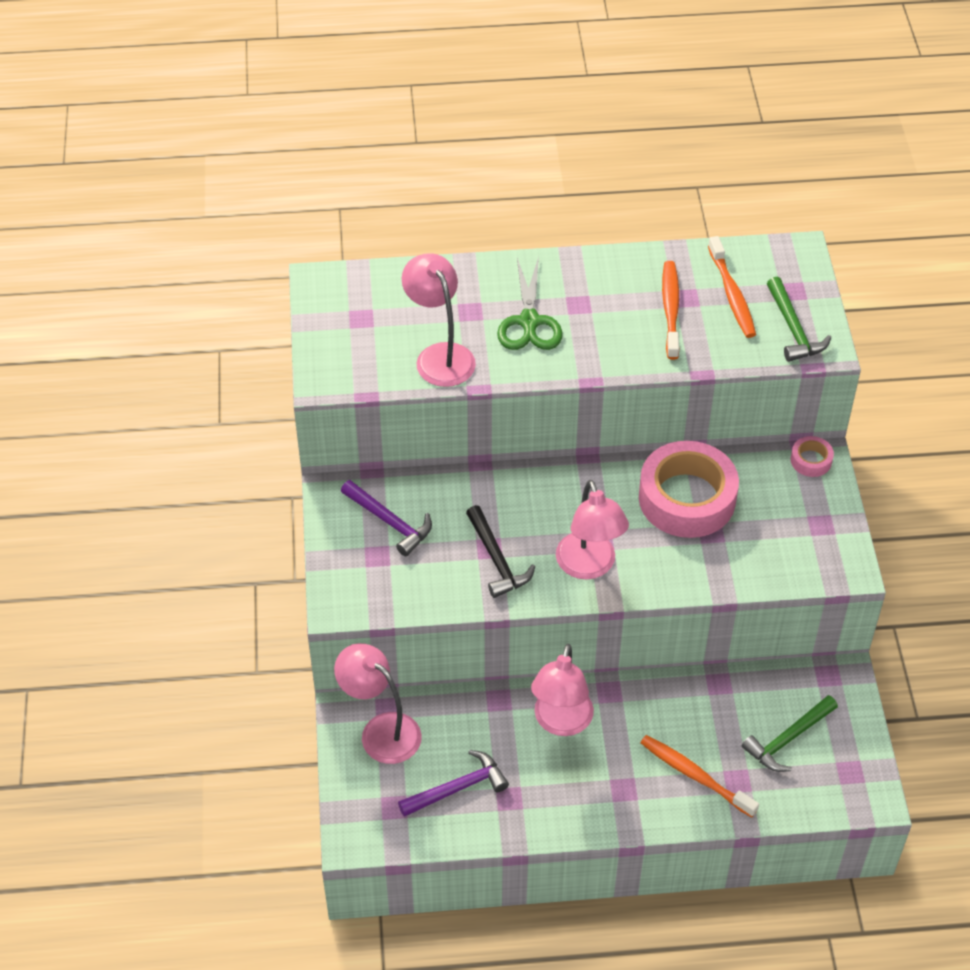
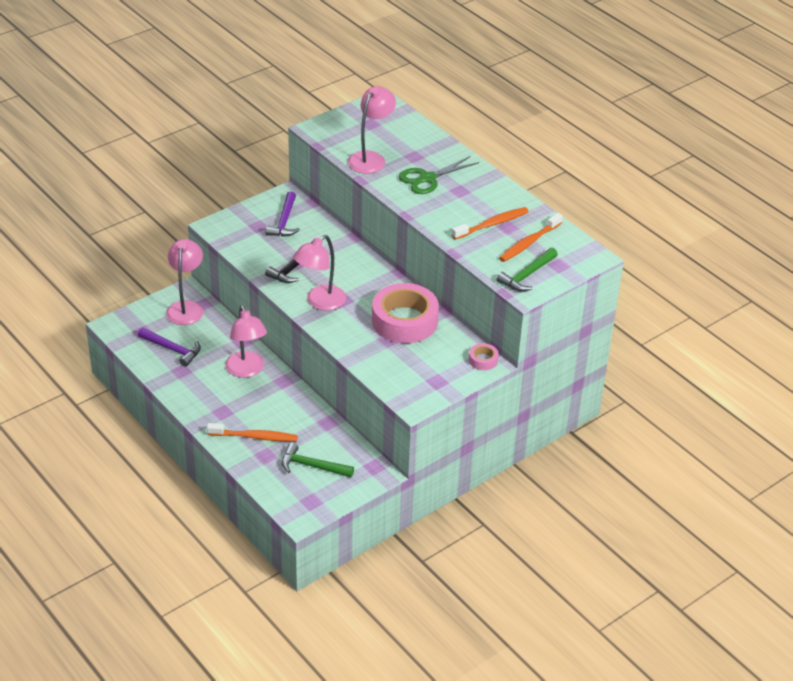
camera: 55 degrees right, 10 degrees down
(561, 722) = (246, 370): pink lamp -> pink lamp turned 90 degrees counterclockwise
(695, 776) = (254, 437): orange toothbrush -> orange toothbrush turned 90 degrees clockwise

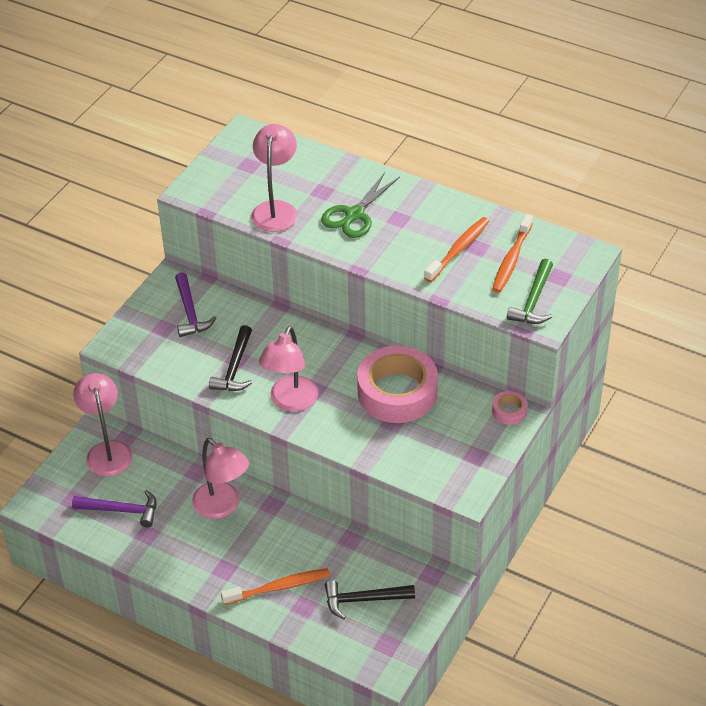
camera: 20 degrees left, 5 degrees up
(312, 466) = (363, 600): green hammer -> black hammer

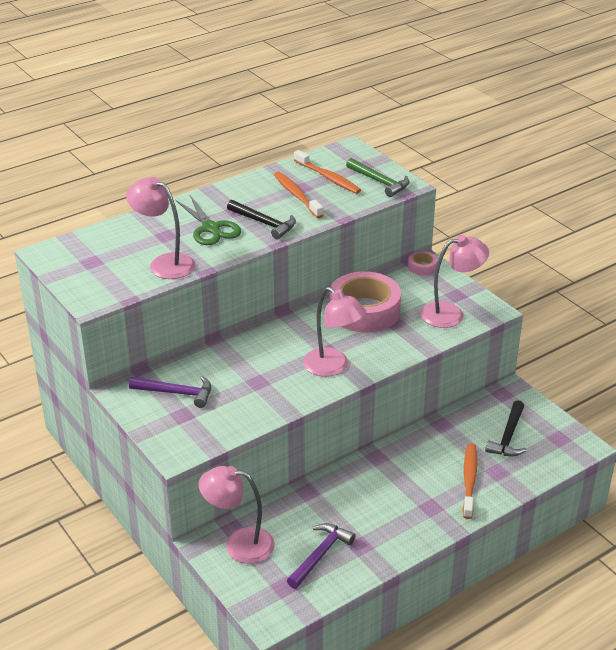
camera: 65 degrees left, 10 degrees down
(222, 507) = (359, 487): pink lamp -> pink lamp (451, 313)
(235, 368) = (268, 386): black hammer -> black hammer (264, 223)

